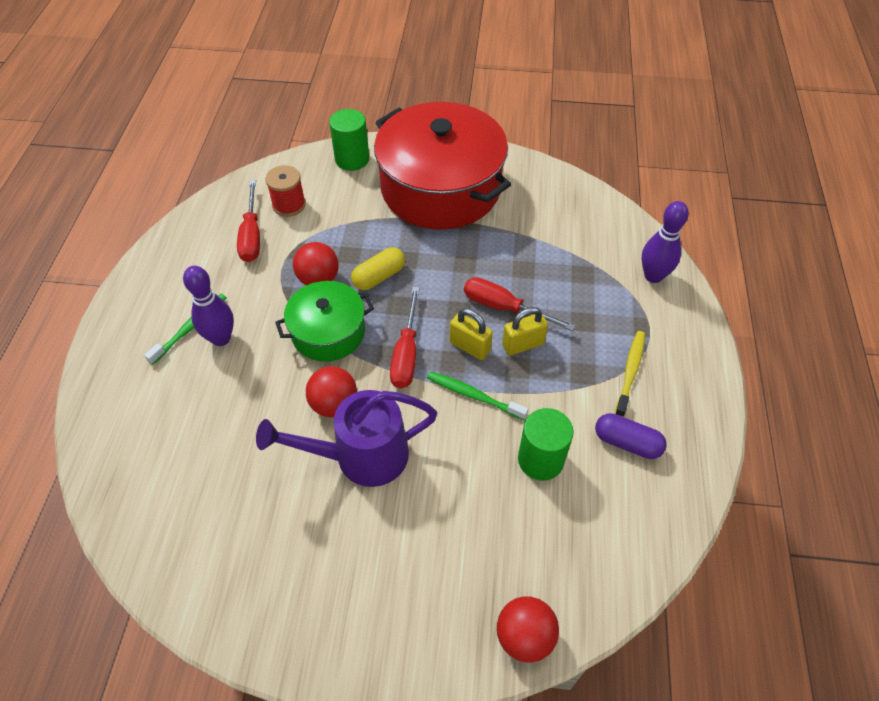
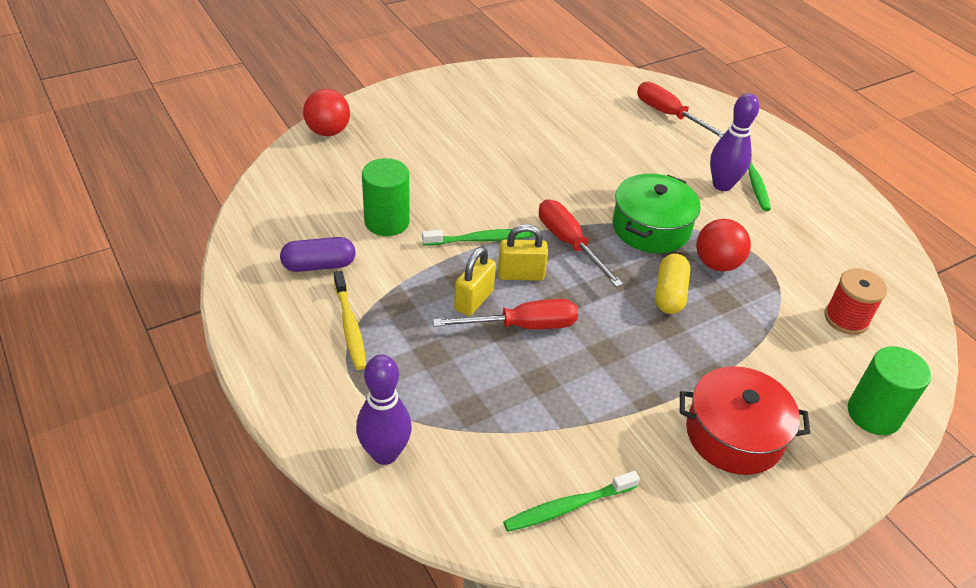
camera: 140 degrees right, 10 degrees down
(252, 235) = (827, 270): red screwdriver -> red screwdriver (669, 115)
(334, 404) = (582, 185): red ball -> none
(360, 457) = (526, 165): purple watering can -> none
(441, 188) = (734, 435): red pot -> red pot, size x0.53
(566, 203) = (568, 507): none -> green toothbrush

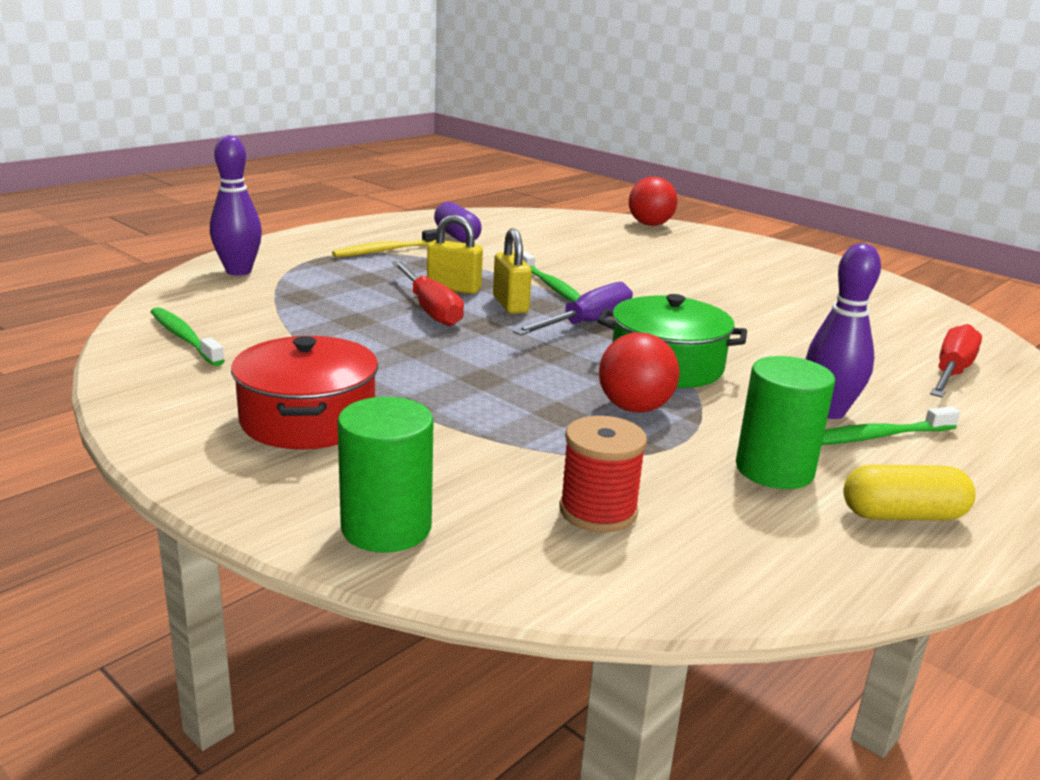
camera: 75 degrees right, 20 degrees down
(387, 222) = (540, 252): green cylinder -> green cylinder (774, 470)
(569, 243) = (587, 324): red screwdriver -> purple screwdriver
(669, 294) = (543, 379): yellow capsule -> yellow capsule (902, 515)

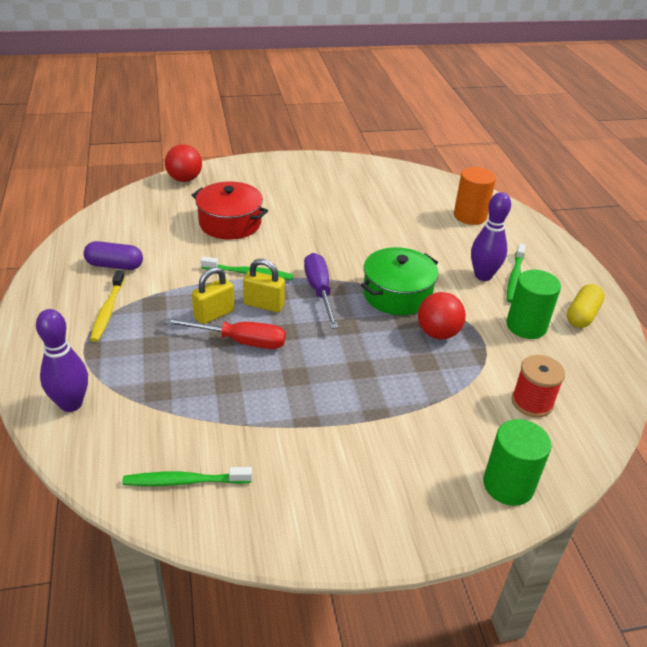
camera: 55 degrees left, 15 degrees up
(307, 419) = (364, 466): red pot -> red pot (230, 223)
(951, 373) = (470, 216): red screwdriver -> orange cylinder

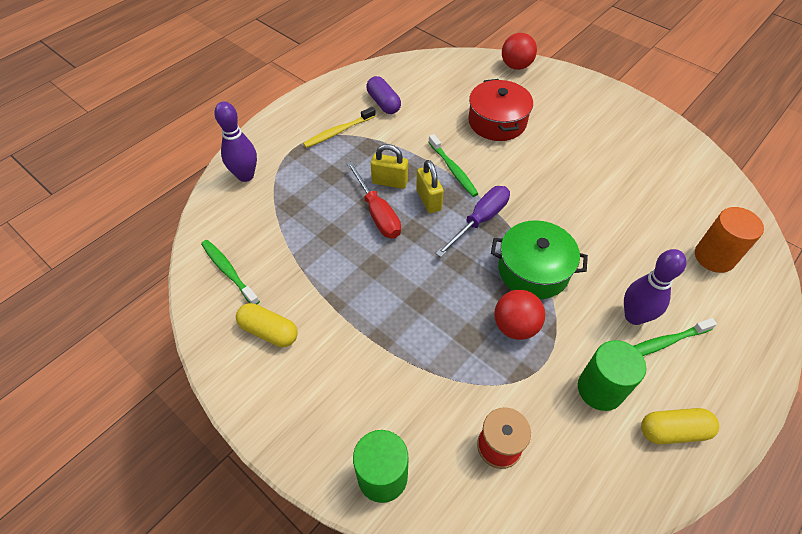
camera: 55 degrees right, 15 degrees up
(292, 486) = (269, 331): none -> yellow capsule

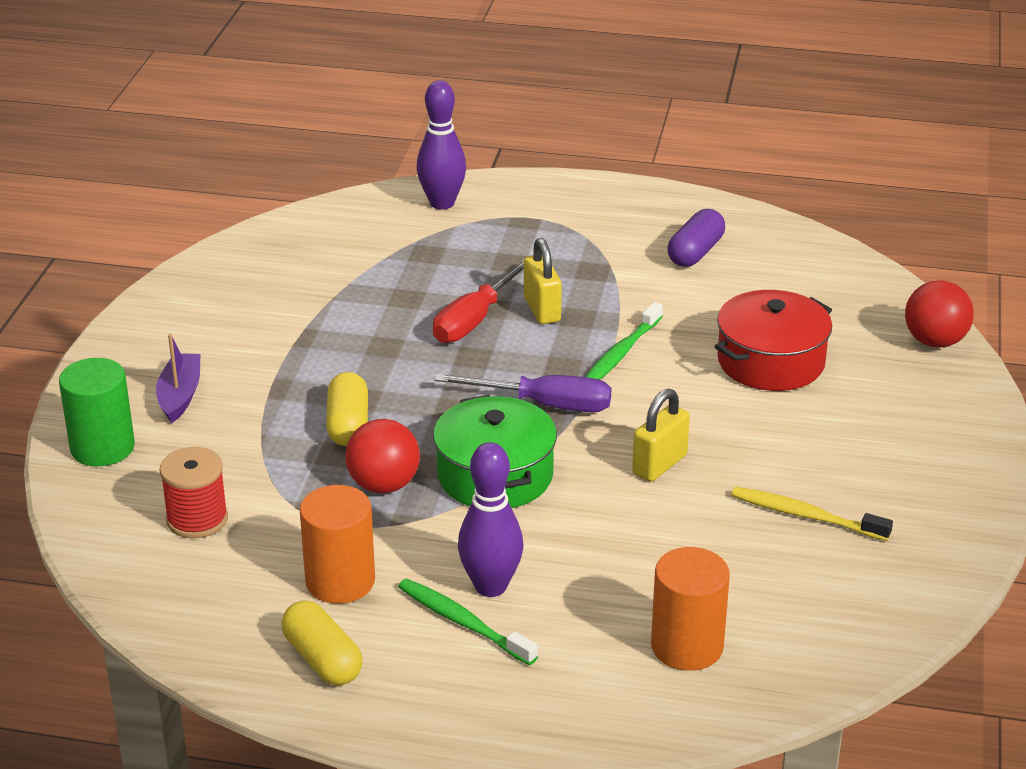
camera: 60 degrees right, 20 degrees down
(228, 271) = (285, 251): green toothbrush -> none
(269, 331) = (226, 309): yellow capsule -> yellow capsule (348, 425)
(338, 132) = (594, 238): yellow toothbrush -> yellow toothbrush (806, 516)
(351, 400) = (180, 395): none -> purple boat
(428, 200) = (540, 351): yellow padlock -> yellow padlock (659, 465)
(600, 389) = (340, 581): green cylinder -> orange cylinder

